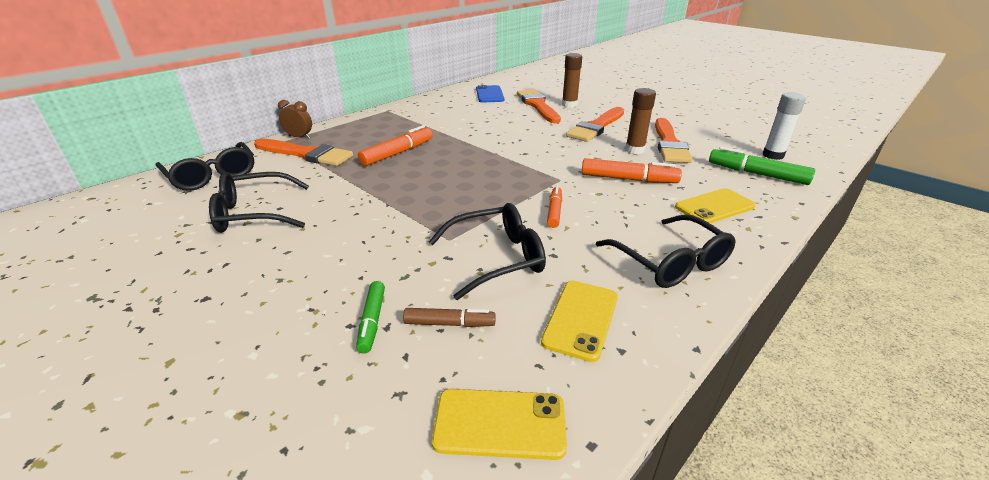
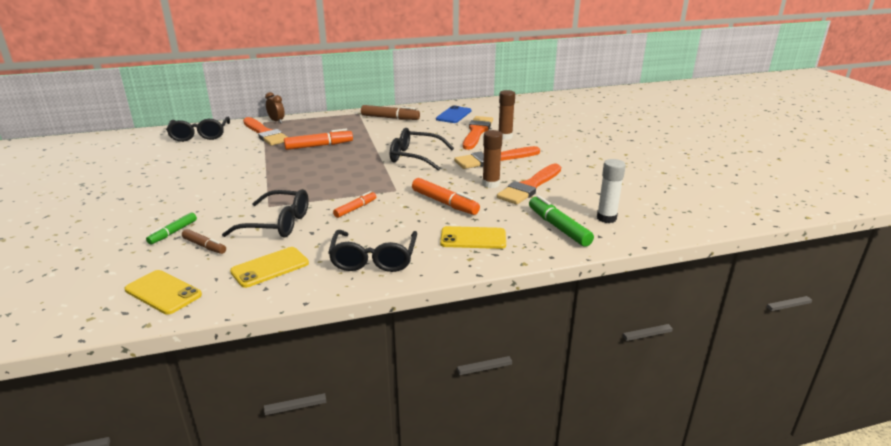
camera: 30 degrees right, 5 degrees down
(254, 213) = (192, 163): black glasses -> black glasses (415, 157)
(430, 109) = (390, 118): none -> brown marker

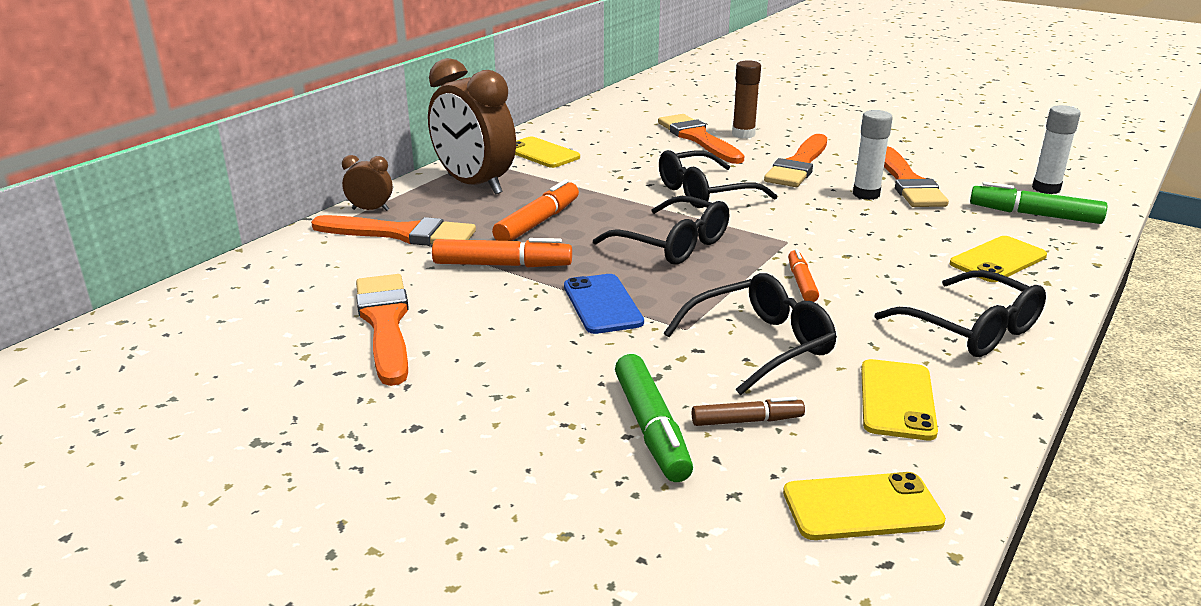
camera: 40 degrees left, 0 degrees up
(173, 232) = (651, 428): green marker -> green marker, size x1.61
(188, 163) = (385, 323): none -> orange brush
(200, 135) = (283, 275): black glasses -> black glasses (673, 244)
(333, 123) = (474, 185): none -> brown clock
(390, 118) = (541, 153): brown marker -> yellow phone
(444, 203) = (876, 234): orange marker -> orange marker (502, 265)
(453, 115) = (616, 125): blue phone -> blue phone (602, 304)
(491, 184) = (866, 194): brown glue stick -> white glue stick

